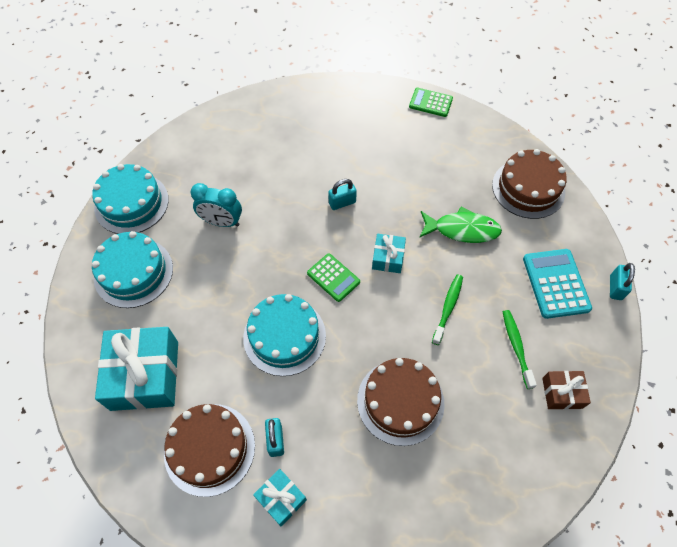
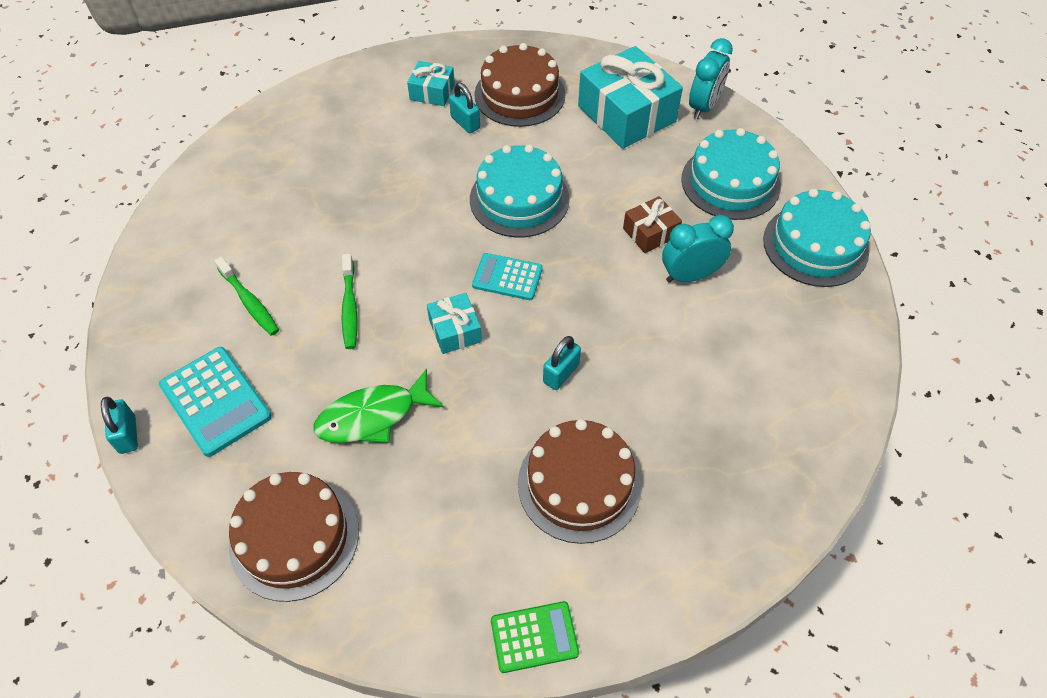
camera: 150 degrees right, 5 degrees down
(83, 349) = (704, 106): none -> turquoise clock
(333, 277) = (507, 277): green calculator -> turquoise calculator
(400, 401) = (361, 198): brown cake -> brown cake (579, 484)
(562, 393) = (183, 279): brown gift -> brown gift (650, 232)

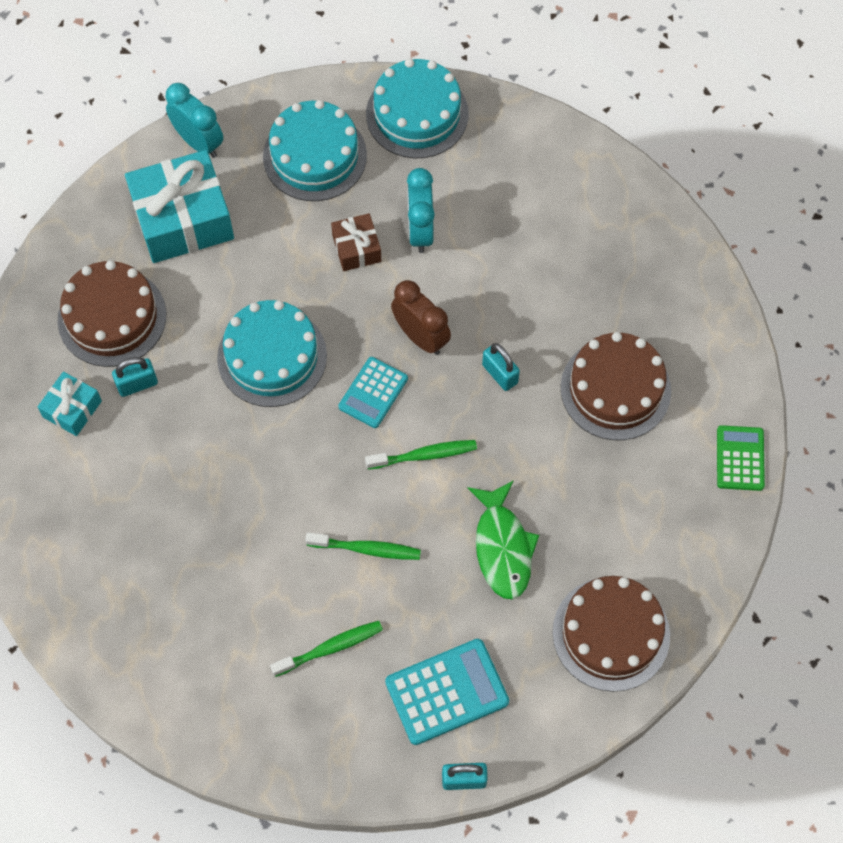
camera: 75 degrees left, 10 degrees up
(455, 330) = (424, 455): turquoise gift -> green toothbrush
(578, 300) = (421, 337): none -> brown clock

